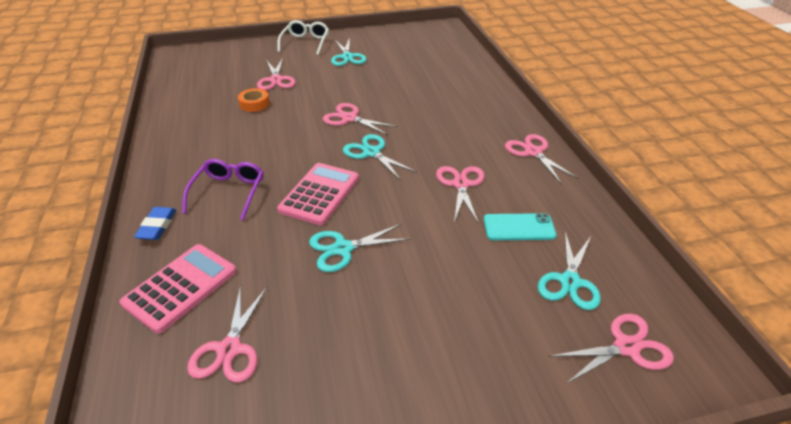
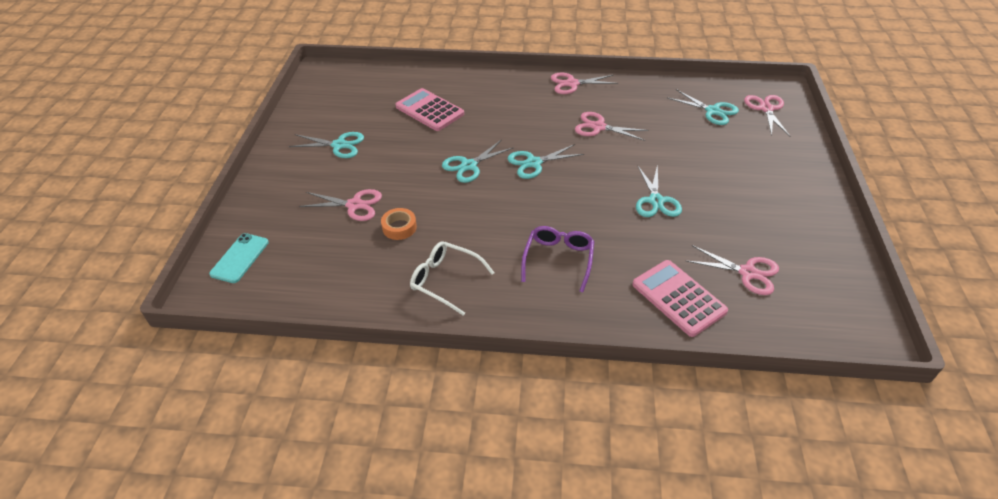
camera: 70 degrees left, 5 degrees up
(157, 226) = (592, 312): blue eraser -> none
(228, 193) = (558, 260): purple glasses -> purple glasses turned 75 degrees clockwise
(305, 43) = (276, 170): white glasses -> white glasses (446, 280)
(319, 194) = (582, 203): pink calculator -> pink calculator (429, 110)
(349, 118) = (469, 165): pink scissors -> turquoise scissors
(519, 227) = (656, 115): turquoise phone -> turquoise phone (240, 258)

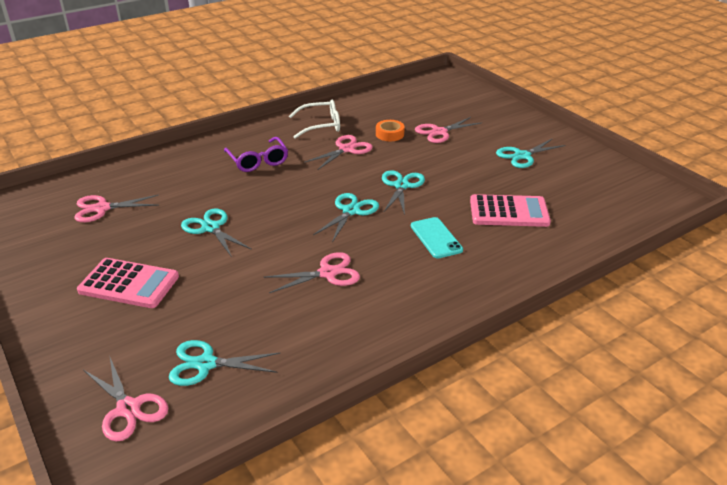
camera: 140 degrees right, 10 degrees down
(240, 258) = (454, 90): turquoise phone -> turquoise phone (436, 238)
(572, 84) = (417, 315): pink scissors -> pink scissors (346, 149)
(678, 298) = (152, 174): pink calculator -> pink calculator (129, 284)

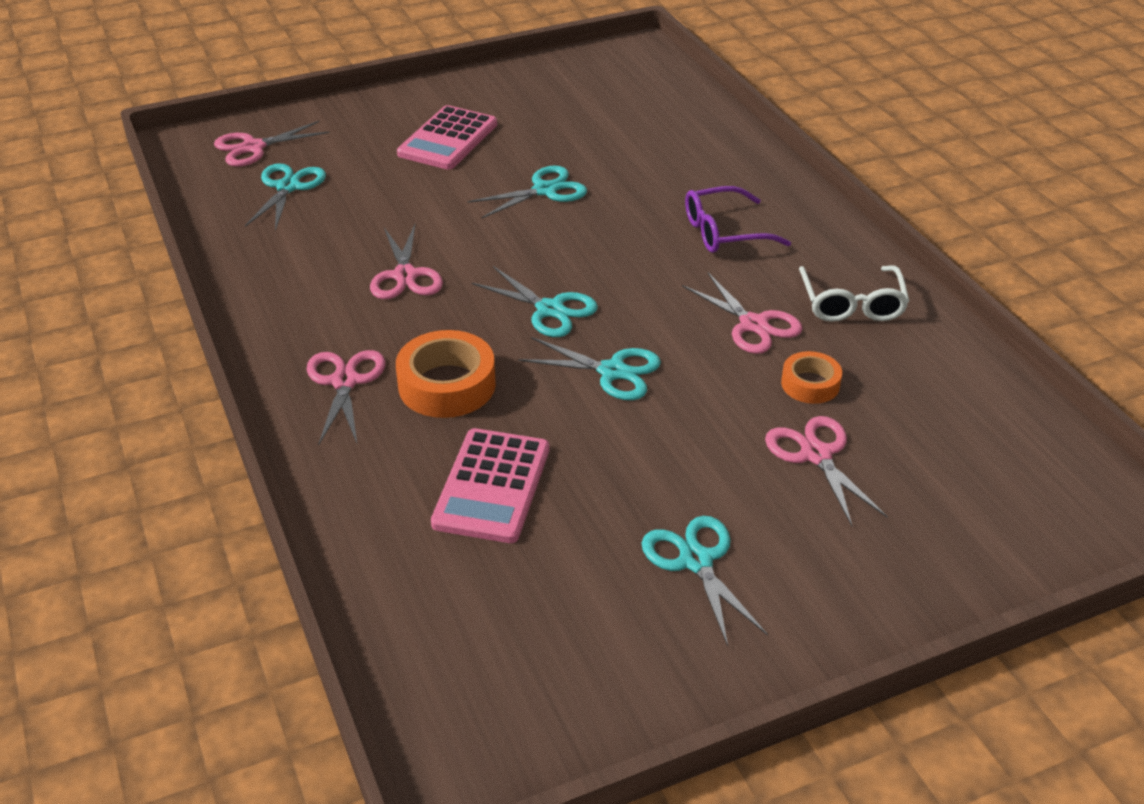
camera: 100 degrees right, 5 degrees up
(102, 208) = (616, 114): pink scissors -> pink scissors (345, 382)
(436, 238) = (447, 385): turquoise phone -> orange tape

